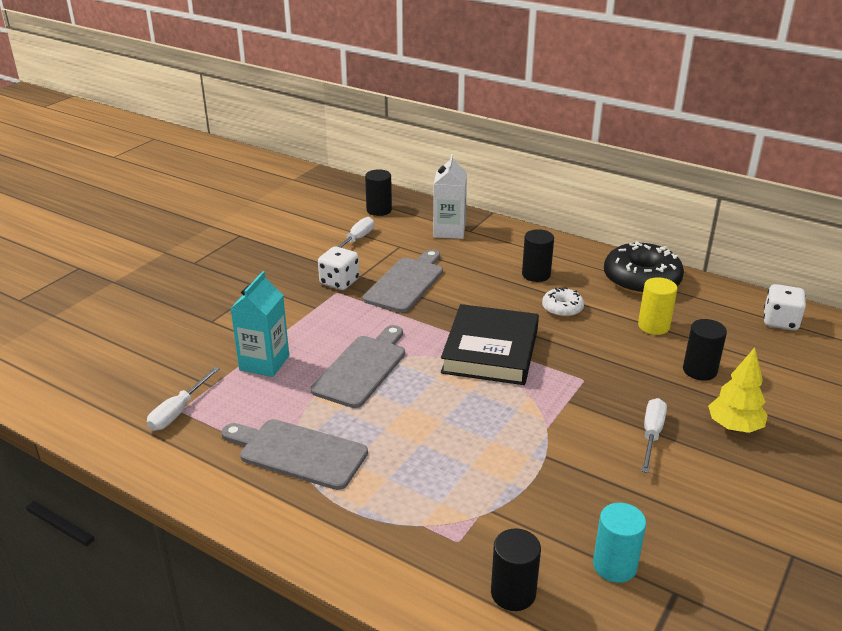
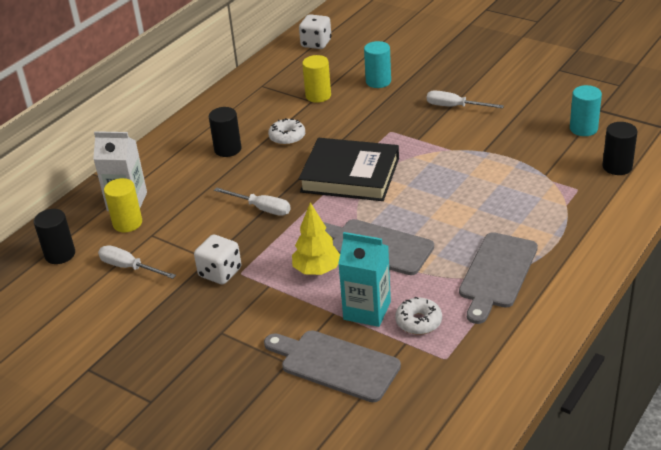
camera: 85 degrees left, 5 degrees up
(178, 411) = (447, 359): white screwdriver -> white screwdriver (261, 208)
(238, 394) = (418, 322): none -> white donut
(406, 283) = (229, 227): grey cutting board -> grey cutting board (335, 364)
(417, 234) = (127, 223): none -> yellow cylinder
(641, 280) = (247, 96): black donut -> none
(699, 370) = (378, 81): black cylinder -> turquoise cylinder
(734, 427) = (443, 75): yellow tree -> yellow tree (317, 270)

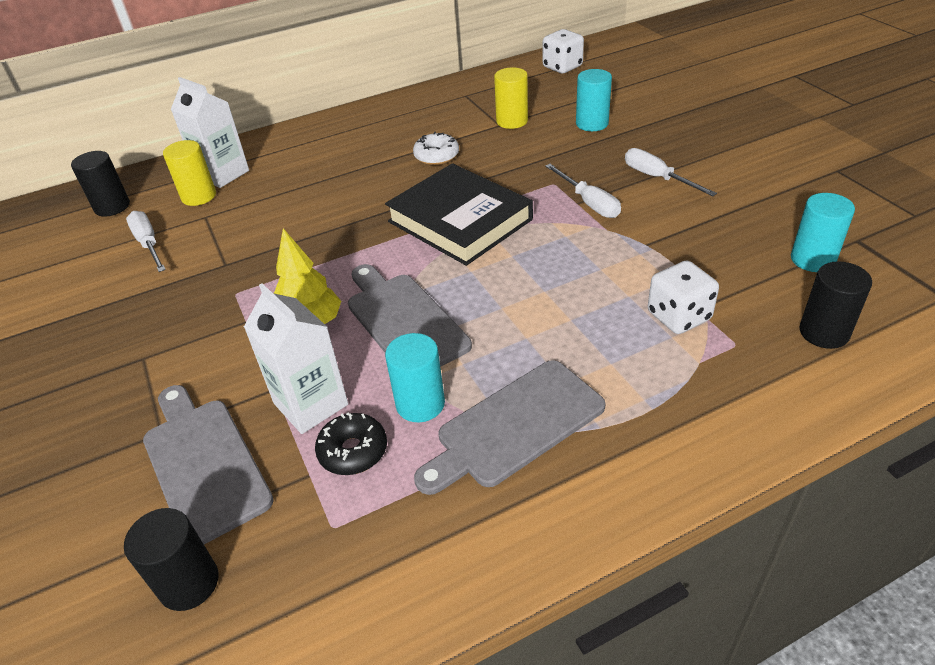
camera: 30 degrees right, 5 degrees up
(220, 273) = (217, 285): white dice -> white dice (678, 316)
(228, 149) = (366, 150): black cylinder -> black cylinder (189, 583)
(261, 208) = (332, 226): white screwdriver -> white screwdriver (588, 203)
(367, 310) = (311, 404): turquoise carton -> white carton
(418, 322) = (353, 451): white donut -> black donut
(433, 284) = (420, 404): none -> turquoise cylinder

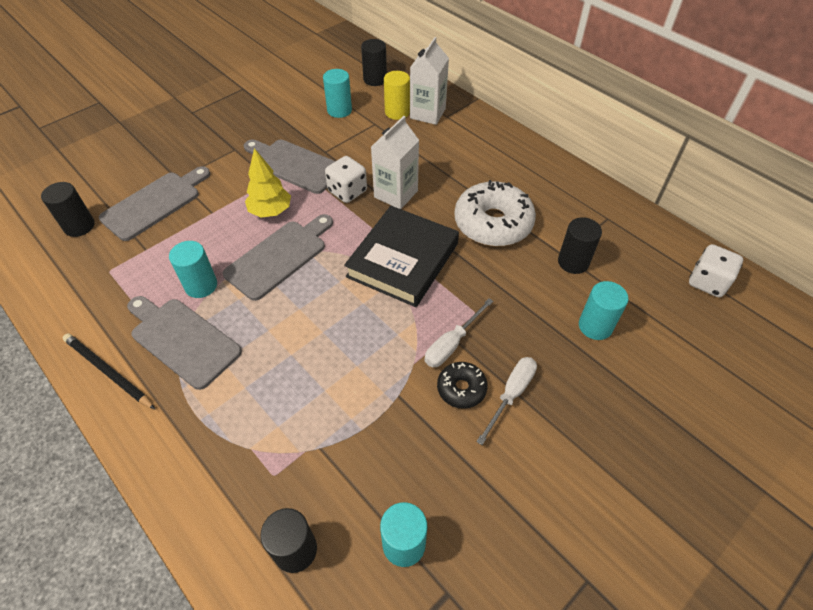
camera: 70 degrees right, 10 degrees up
(149, 244) = (339, 110): white screwdriver -> turquoise cylinder
(231, 295) = (294, 165): none -> grey cutting board
(311, 404) = (199, 233): white carton -> white carton (396, 194)
(353, 451) = (162, 264): black donut -> black donut (461, 388)
(436, 156) = (493, 223): white donut -> white donut, size x1.96
(512, 121) = (573, 262): yellow cylinder -> black cylinder
(550, 517) = (108, 372): none -> black pencil
(678, 316) = (304, 429): white dice -> white dice (347, 191)

